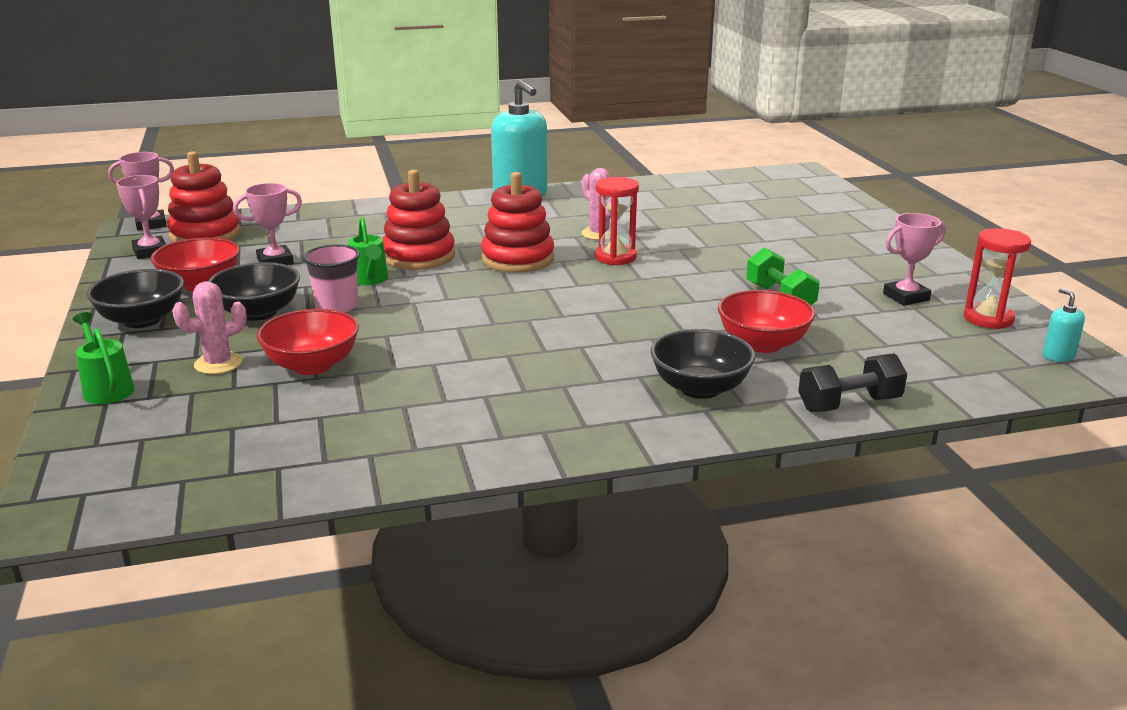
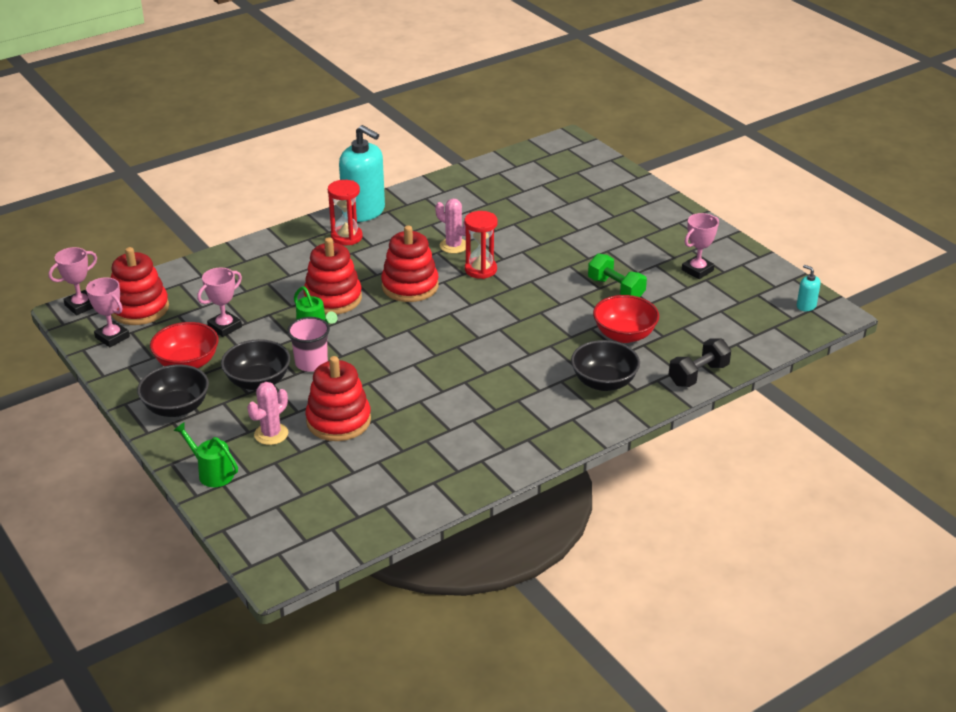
camera: 20 degrees left, 10 degrees up
(312, 365) = (338, 421): red bowl -> red stacking toy
(988, 319) = (755, 280): red hourglass -> red hourglass (346, 237)

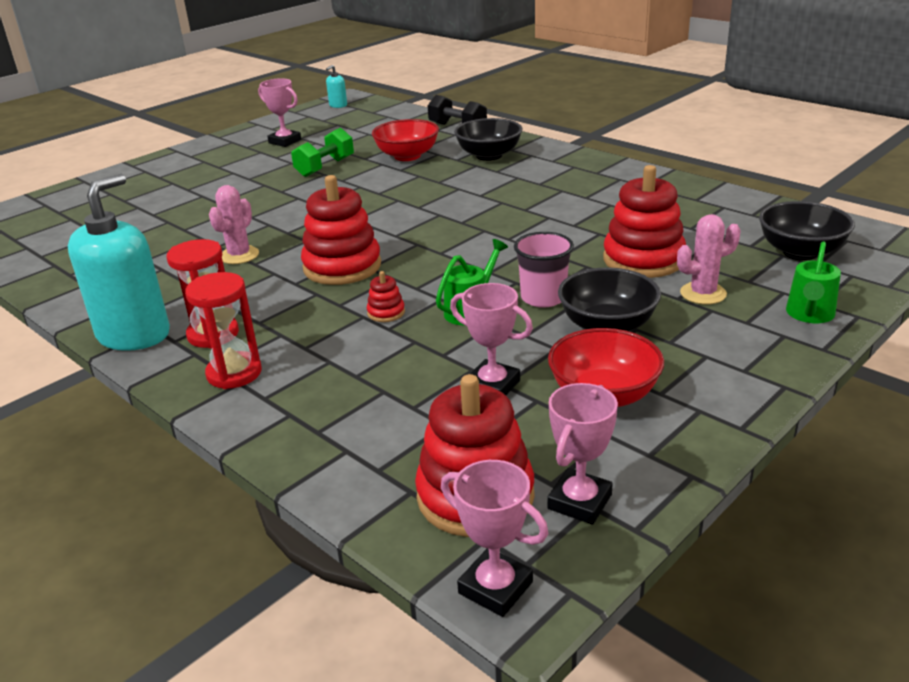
camera: 100 degrees left, 5 degrees down
(176, 408) = (712, 376): black bowl -> black bowl (800, 252)
(271, 434) = (703, 293): pink cactus -> pink cactus turned 45 degrees counterclockwise
(333, 298) = (386, 312): red stacking toy -> red stacking toy, size x0.44
(480, 270) = (296, 232): red hourglass -> red hourglass (234, 373)

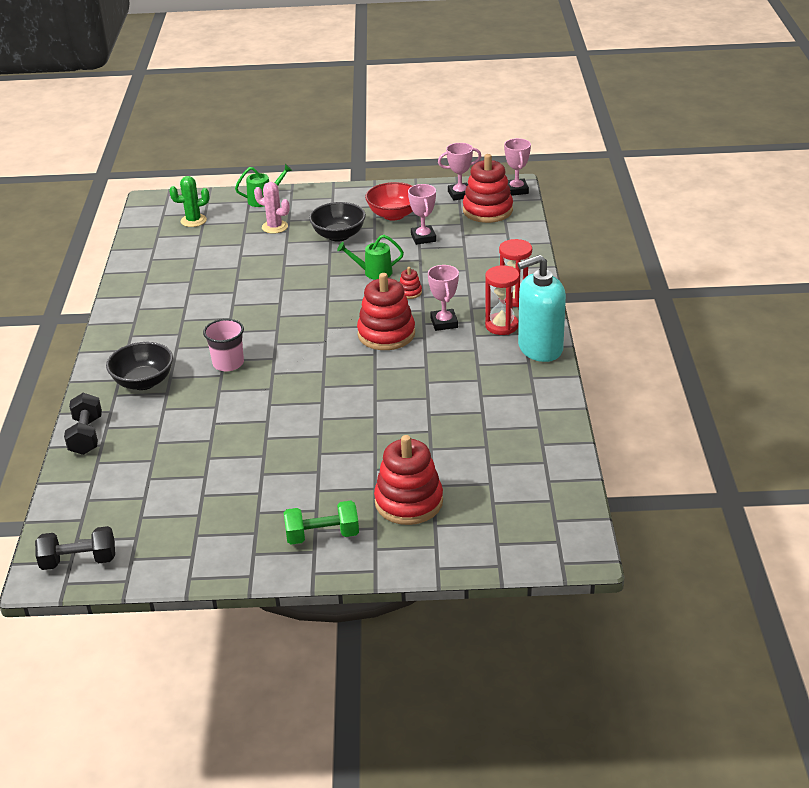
camera: 135 degrees left, 5 degrees up
(239, 255) = (426, 379): pink cactus -> none
(285, 141) = (218, 516): pink trophy -> pink trophy (444, 323)
(325, 167) = (252, 447): green dumbbell -> green dumbbell (322, 535)
(338, 105) = (79, 561): turquoise soap dispenser -> black dumbbell
(407, 156) = (184, 420): red bowl -> none
(543, 298) = (334, 261): pink cup -> pink cup (228, 363)
(643, 259) = (255, 254): red stacking toy -> red stacking toy (409, 502)
(800, 252) = (193, 221): black bowl -> green cactus

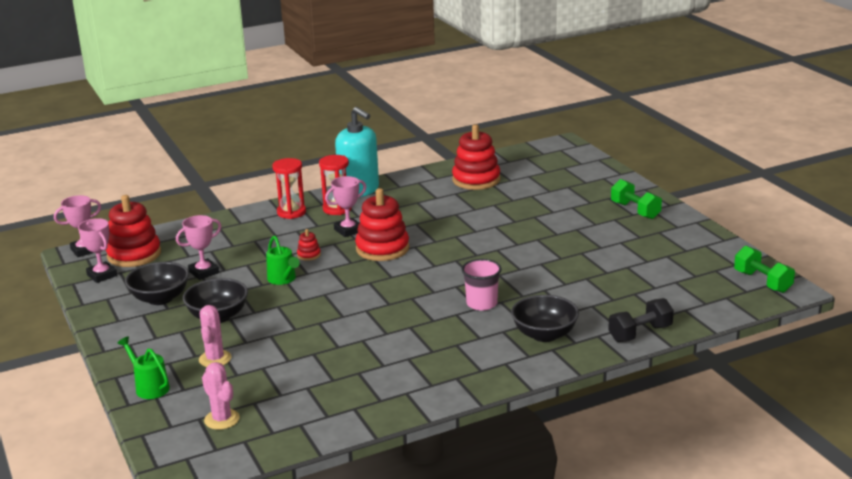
camera: 115 degrees left, 10 degrees down
(79, 561) = (762, 282): black dumbbell -> green dumbbell
(193, 221) = (222, 419): green cactus -> pink cactus
(393, 215) = (160, 298): red bowl -> black bowl
(409, 502) = (573, 194): red stacking toy -> red stacking toy (476, 180)

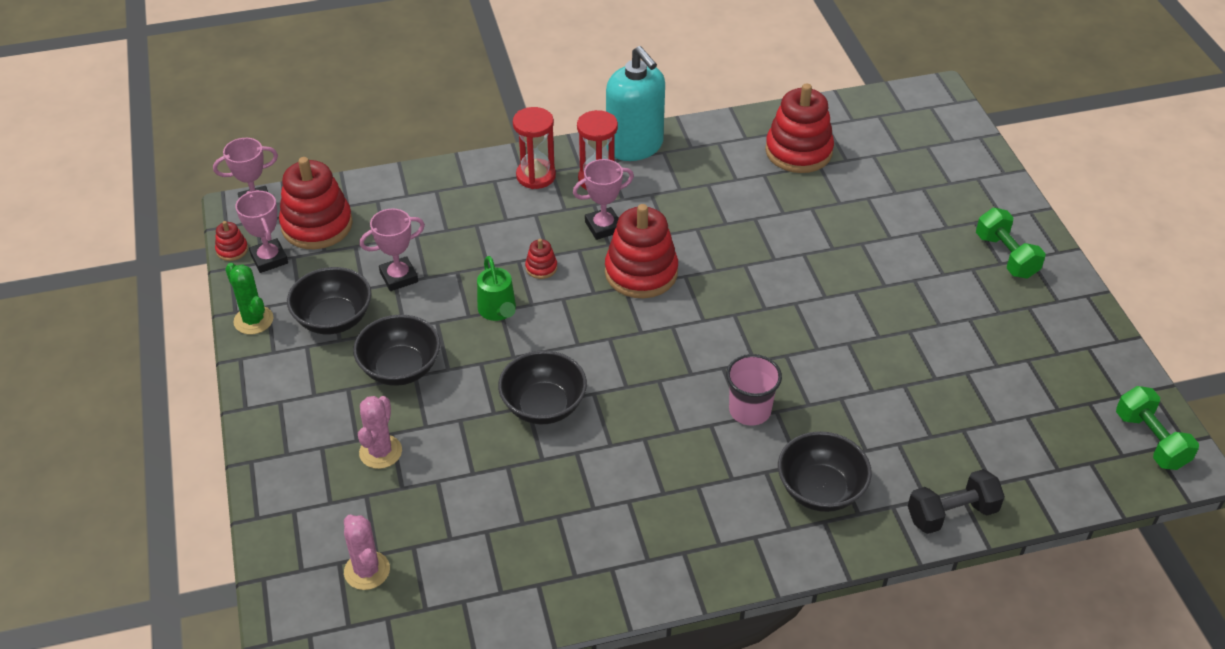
camera: 10 degrees right, 20 degrees up
(72, 274) = (232, 250): none -> red stacking toy
(98, 307) = (253, 320): none -> green cactus
(149, 387) = (288, 489): green watering can -> none
(331, 321) = (543, 406): none -> black bowl

